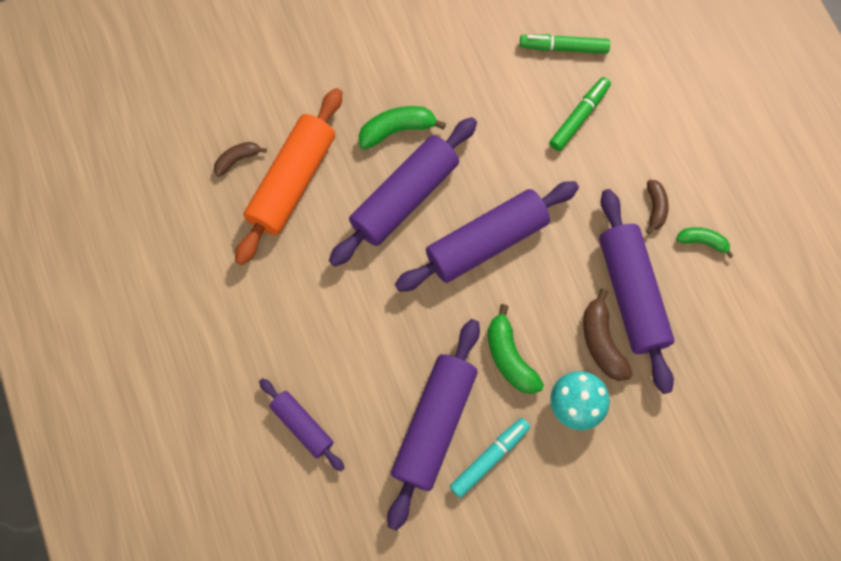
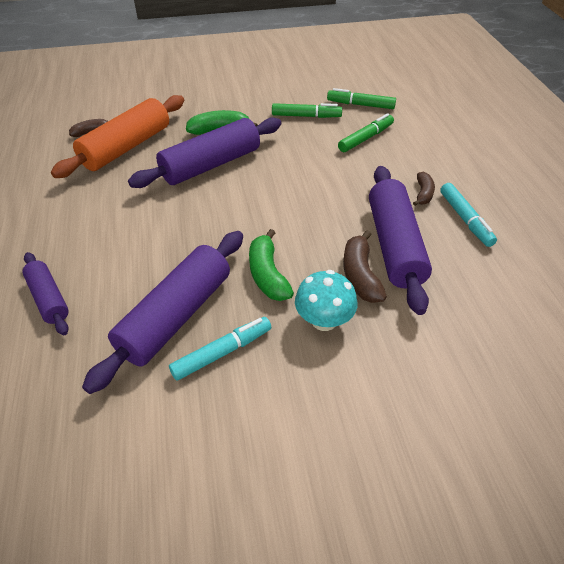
camera: 10 degrees right, 25 degrees down
(486, 242) = (270, 197): purple rolling pin -> none
(498, 83) = (306, 116): none -> green marker
(702, 242) = (465, 219): green banana -> turquoise marker

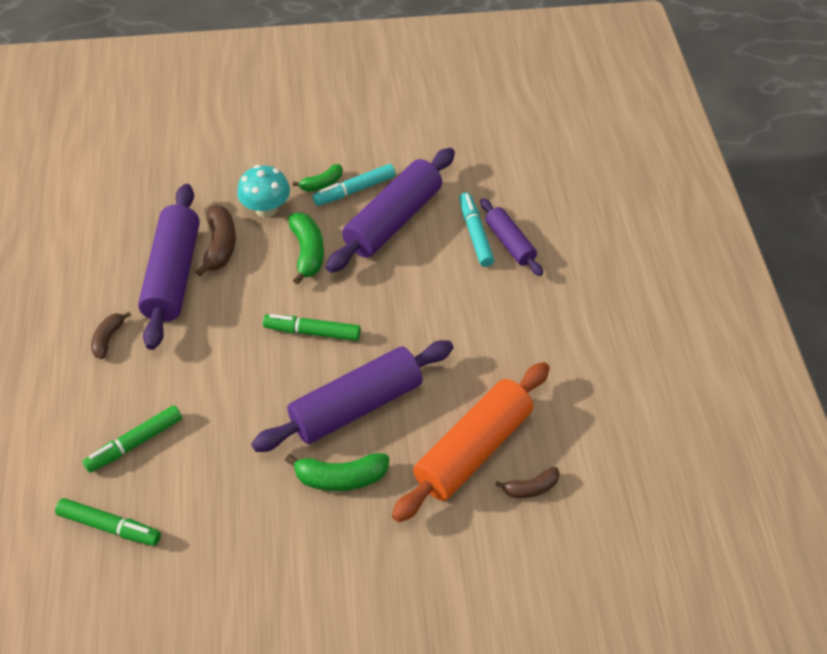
camera: 175 degrees left, 5 degrees up
(264, 359) = (322, 184): none -> green banana
(306, 116) = (205, 503): green marker -> green marker (313, 332)
(465, 219) = (82, 301): turquoise marker -> turquoise marker (475, 234)

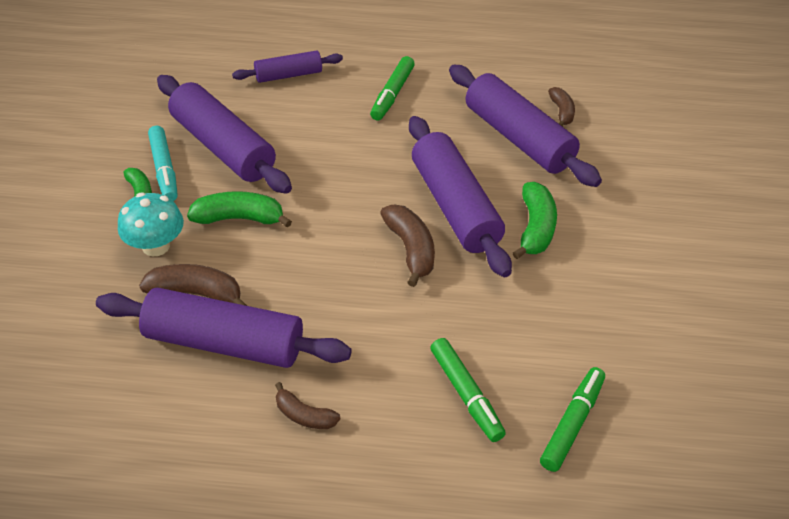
camera: 80 degrees left, 5 degrees down
(293, 379) = (410, 249): none -> brown banana
(313, 332) = (353, 227): green marker -> green marker (392, 94)
(473, 450) = (518, 138): orange rolling pin -> purple rolling pin
(475, 234) = (268, 94): turquoise marker -> none

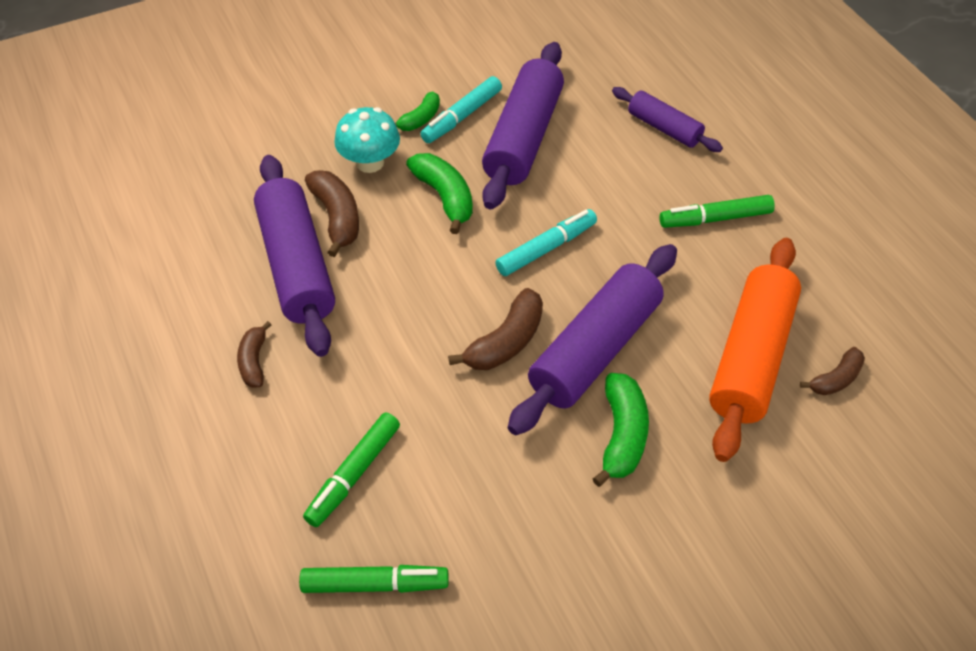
camera: 60 degrees right, 5 degrees up
(343, 187) = (546, 248): none -> turquoise marker
(518, 138) = (751, 357): purple rolling pin -> orange rolling pin
(535, 228) = (622, 435): green banana -> green banana turned 60 degrees counterclockwise

